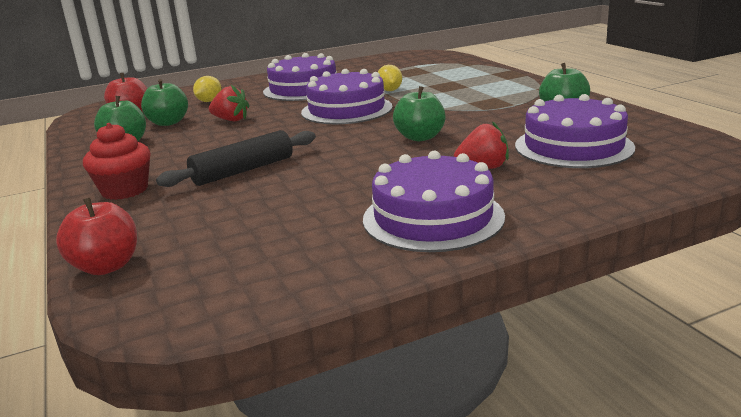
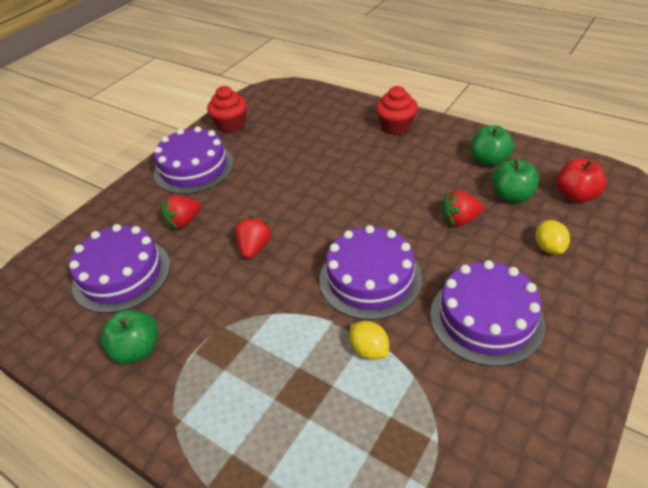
camera: 150 degrees right, 20 degrees up
(106, 266) = (322, 95): red apple -> none
(243, 171) = (347, 165): black rolling pin -> none
(315, 265) = (231, 125): none -> red cupcake
(420, 137) = (254, 248): green apple -> red strawberry

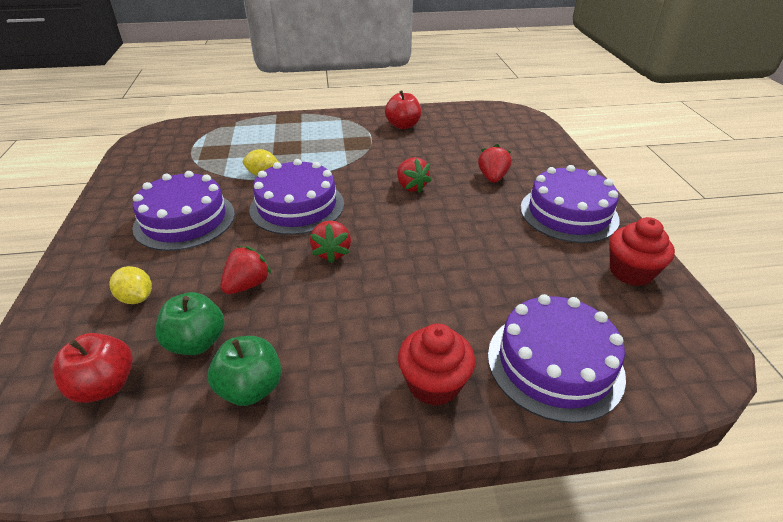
camera: 135 degrees right, 5 degrees down
(121, 274) = (474, 141): purple cake -> purple cake (554, 363)
(137, 350) = (403, 125): green apple -> red apple
(381, 217) = (332, 252): none -> red strawberry

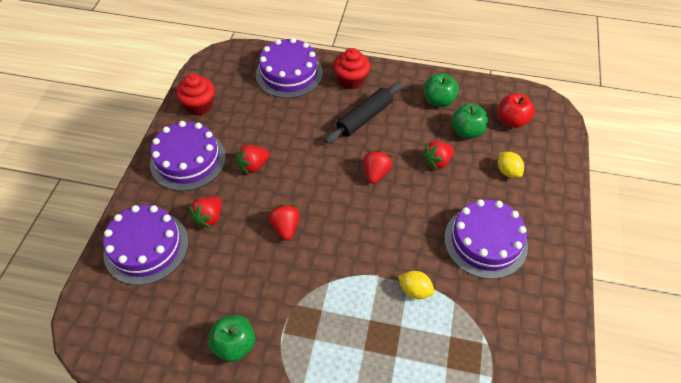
camera: 160 degrees left, 15 degrees up
(297, 206) = (390, 231): purple cake -> purple cake (146, 247)
(377, 319) = (365, 118): none -> black rolling pin
(403, 125) = (234, 345): red apple -> green apple
(489, 225) = (253, 166): none -> red strawberry

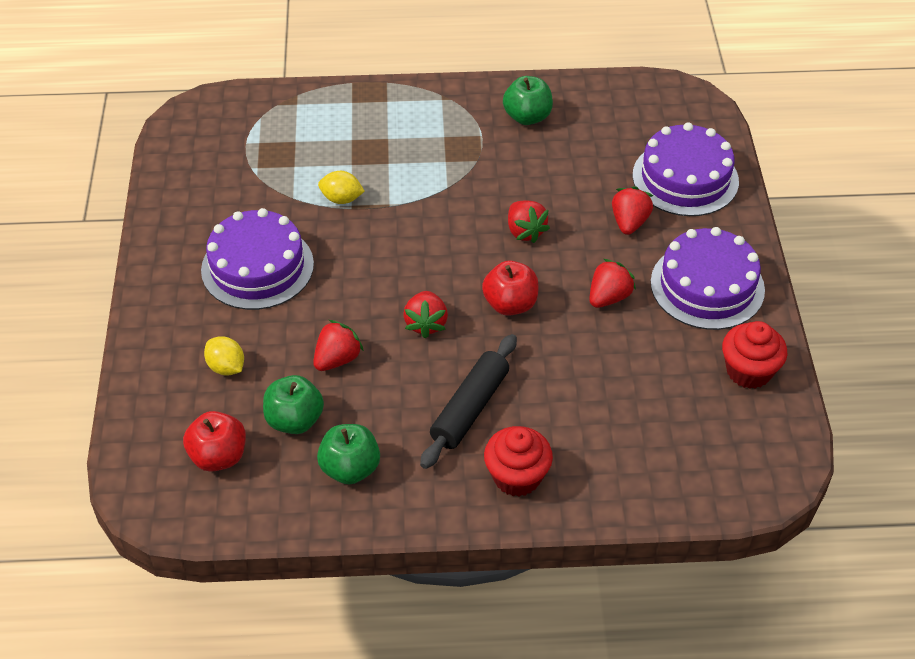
camera: 165 degrees right, 5 degrees down
(289, 73) = (634, 466): purple cake -> none
(318, 174) = (510, 304): none -> red apple

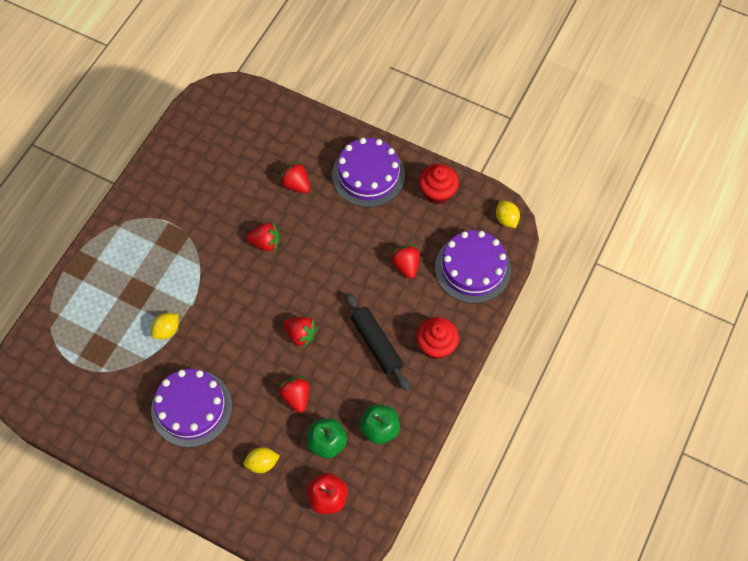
camera: 60 degrees left, 15 degrees up
(510, 304) = (315, 282): red apple -> none
(527, 117) = (171, 187): green apple -> none
(608, 297) = (344, 228): red strawberry -> red strawberry (406, 266)
(685, 178) = (282, 135): purple cake -> purple cake (472, 268)
(778, 471) = (506, 219): none -> yellow lemon

